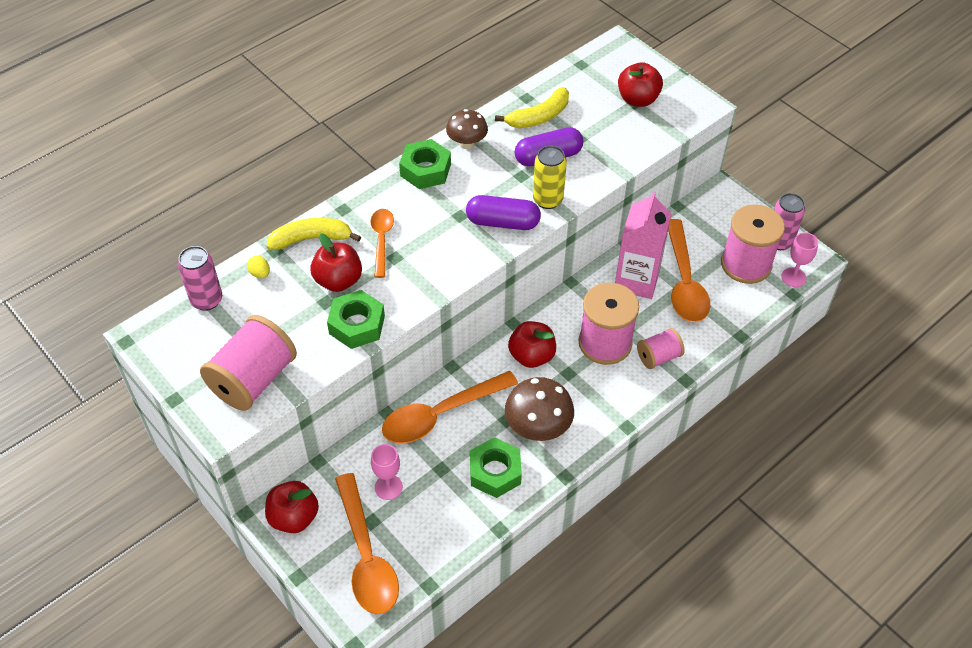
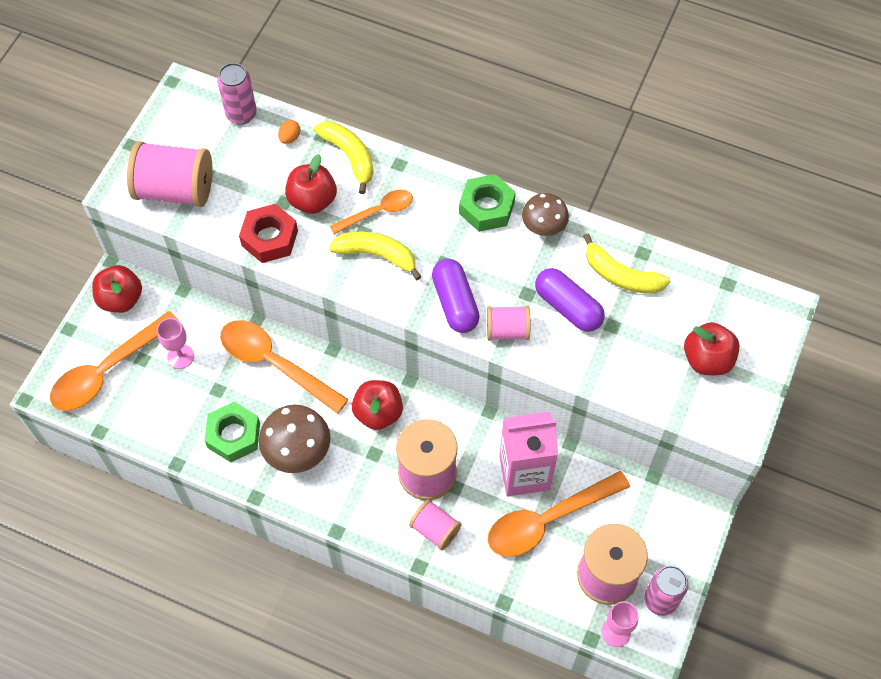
camera: 65 degrees right, 10 degrees up
(260, 273) = (290, 138): yellow egg -> orange egg
(357, 325) = (269, 238): green nut -> red nut
(424, 256) = (377, 255): none -> yellow banana
(547, 200) = (507, 330): yellow can -> pink spool

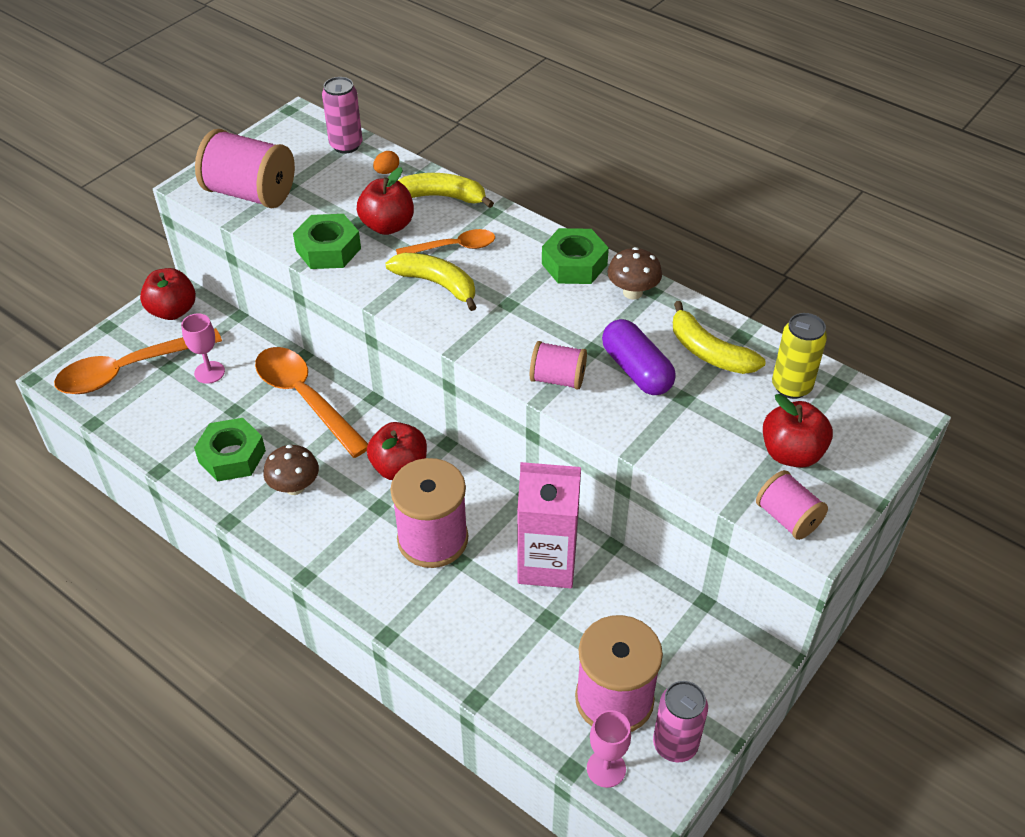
camera: 15 degrees right, 15 degrees down
(269, 238) = (328, 249): red nut -> green nut
(298, 452) = (294, 487): brown mushroom -> brown mushroom, size x0.66
(349, 157) = (442, 197): yellow banana -> yellow banana turned 60 degrees counterclockwise
(435, 530) = (420, 600): pink spool -> pink spool (787, 518)
(455, 303) = (507, 342): purple capsule -> none
(548, 520) = (559, 620): orange spoon -> none
(693, 295) = (791, 386): none -> yellow can

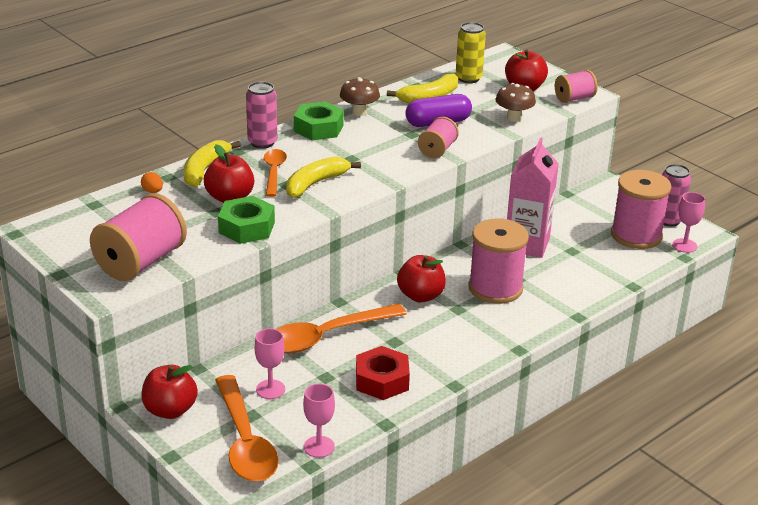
camera: 80 degrees left, 15 degrees down
(121, 424) = (319, 447): none -> pink goblet
(232, 456) = (382, 380): green nut -> red nut
(294, 487) = (426, 348): brown mushroom -> brown mushroom (514, 118)
(346, 145) = (98, 208): pink can -> pink can (262, 142)

